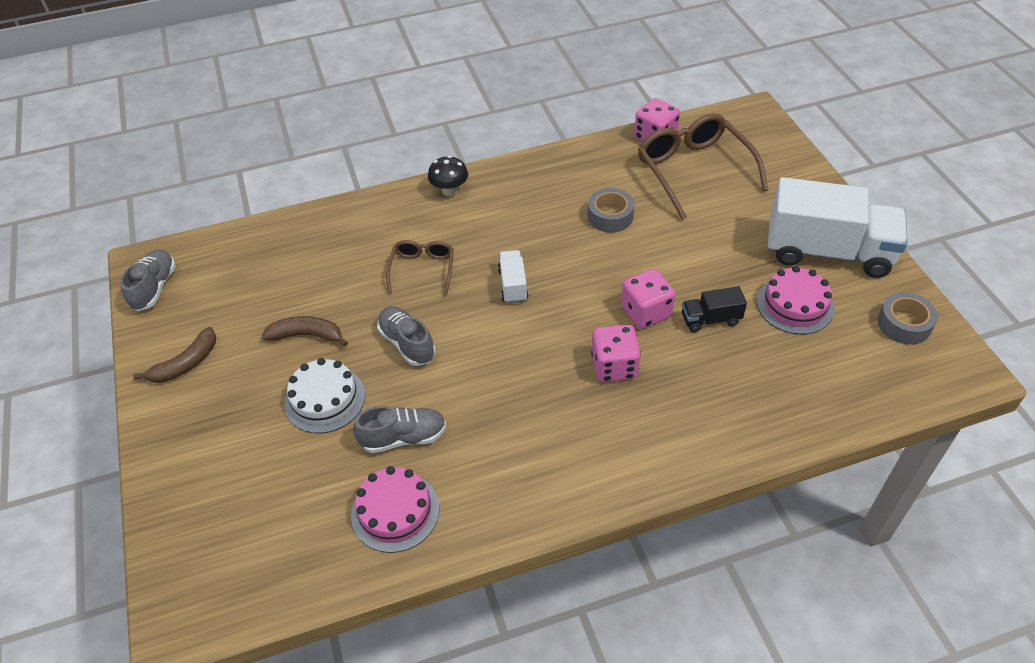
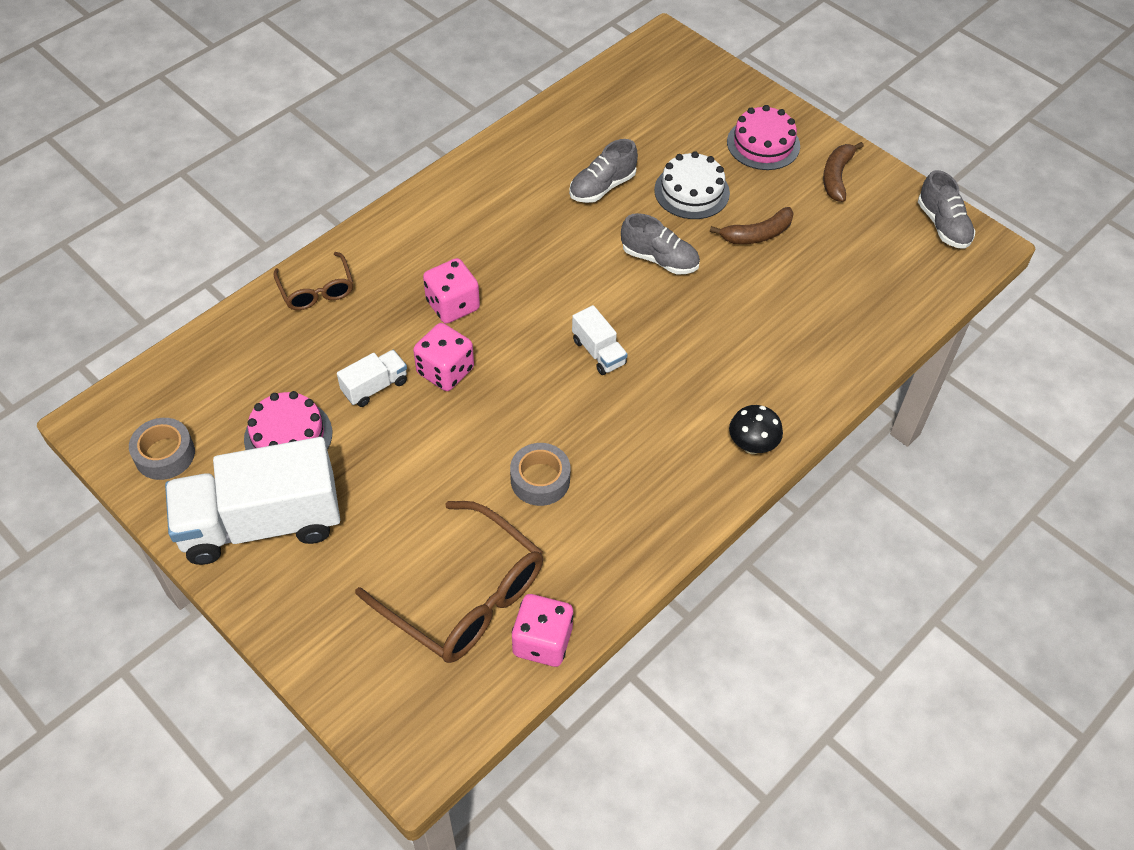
camera: 150 degrees right, 5 degrees up
(395, 511) = (570, 140): pink cake -> pink cake (763, 144)
(422, 270) = (703, 335): brown glasses -> brown glasses (317, 290)
(710, 319) = (375, 387): black truck -> white truck

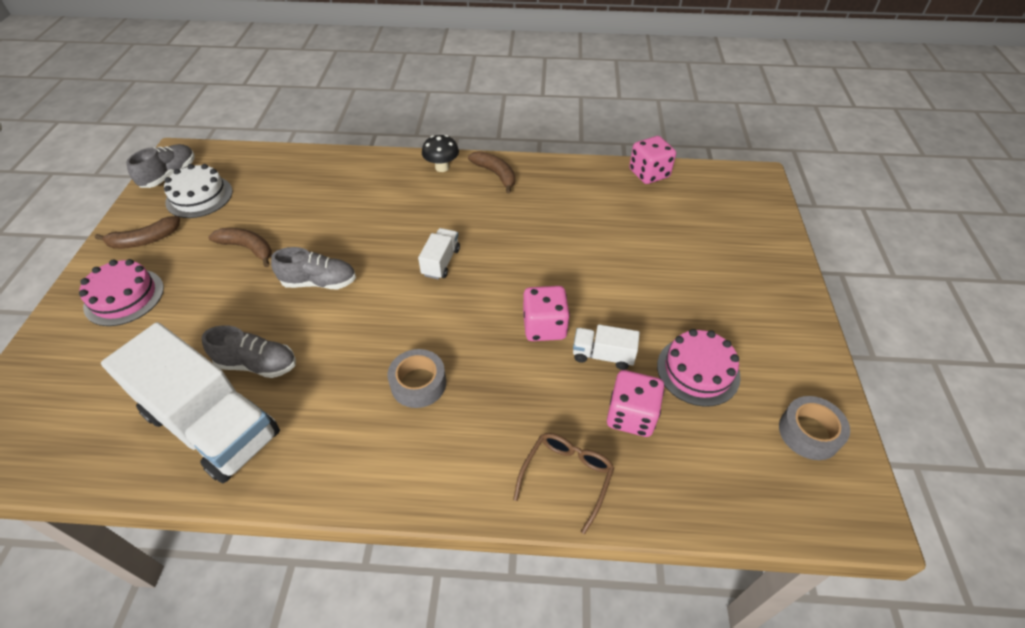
camera: 130 degrees left, 5 degrees down
(261, 523) = (762, 329): white truck -> white truck (212, 424)
(452, 305) = (482, 368): pink dice -> pink dice (631, 415)
(465, 596) = (668, 212): brown glasses -> none
(540, 480) = (565, 229): grey tape -> grey tape (418, 383)
(659, 259) = (319, 282): grey shoe -> grey shoe turned 105 degrees clockwise
(691, 191) = (221, 306): white cake -> white cake (199, 196)
(691, 486) = (495, 174): none -> brown banana

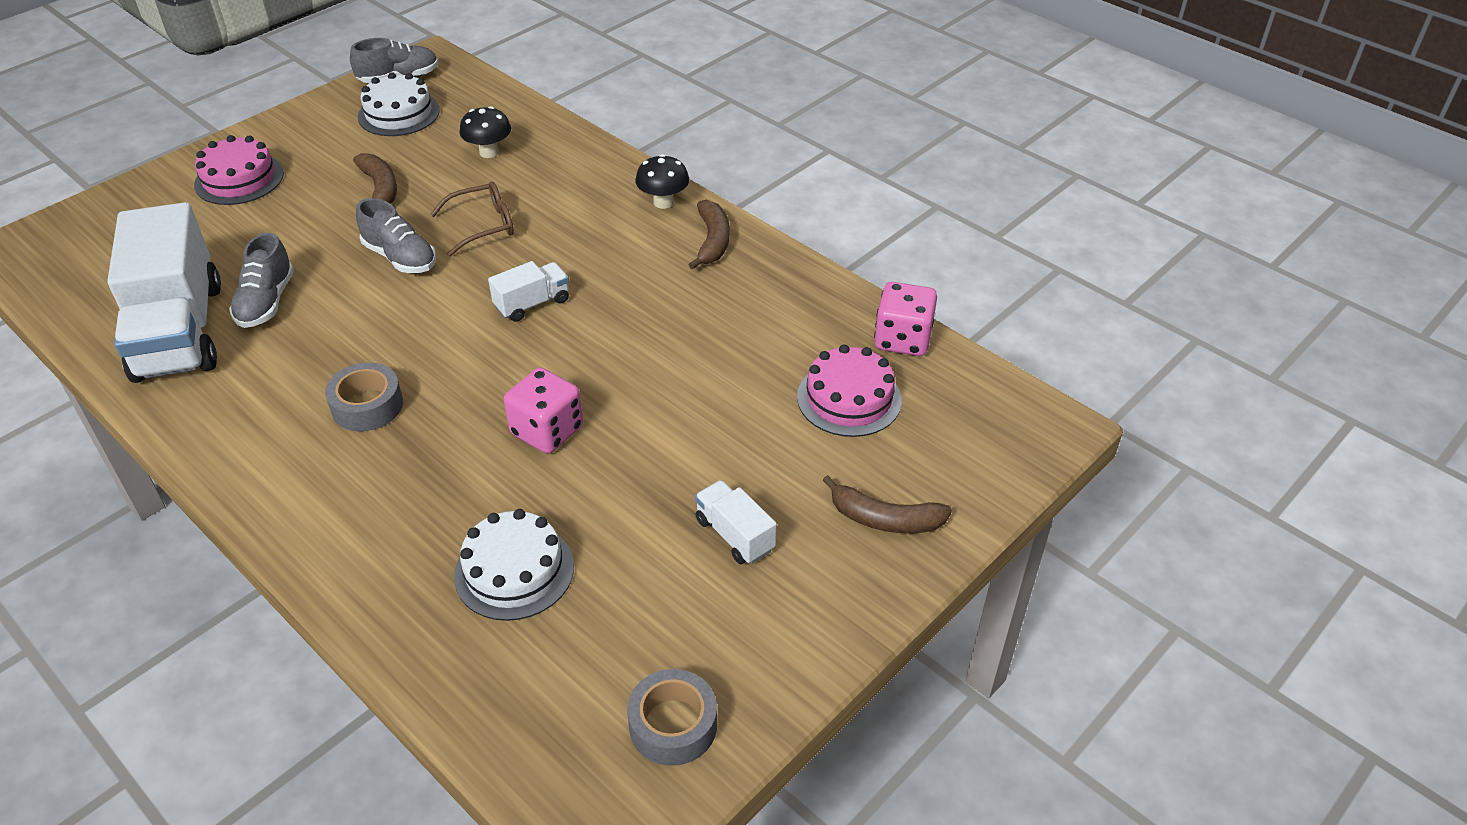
camera: 40 degrees right, 5 degrees down
(144, 240) = (309, 134): brown banana -> brown banana (885, 519)
(257, 364) = (266, 302): grey shoe -> grey shoe turned 45 degrees clockwise
(296, 190) = (489, 152): none -> black mushroom
(567, 477) = (383, 577): brown glasses -> brown glasses (483, 225)
(603, 355) = (566, 497): white truck -> white truck (735, 535)
(631, 415) = (514, 571): pink dice -> white cake
(698, 371) = (643, 580): pink cake -> pink cake (849, 398)

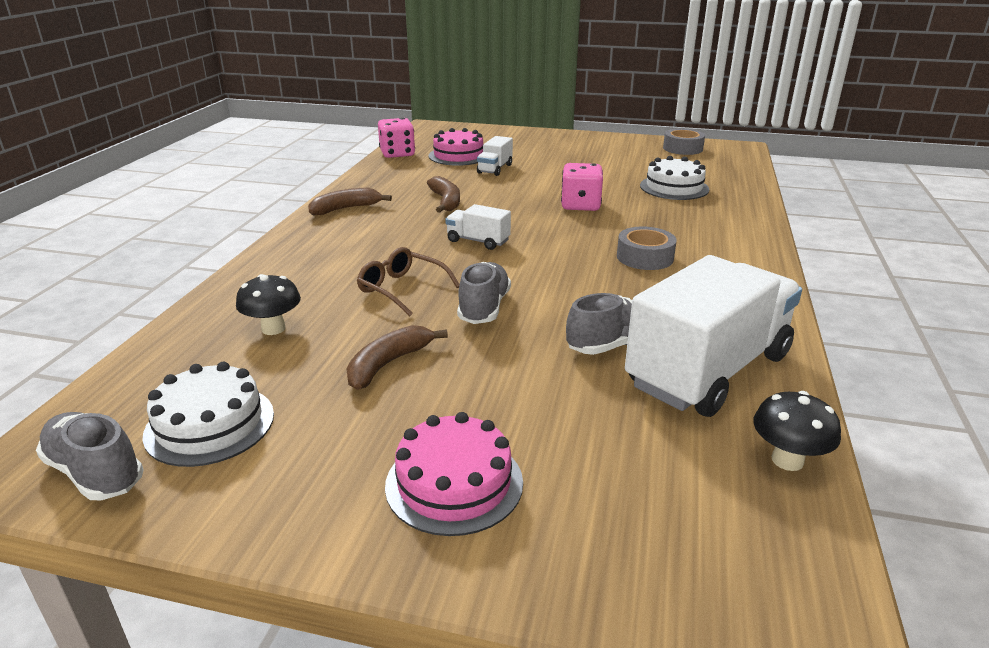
camera: 120 degrees left, 15 degrees down
(663, 202) = (307, 233): black mushroom -> black mushroom (787, 460)
(735, 535) = (579, 158): white truck -> white truck (495, 169)
(885, 519) = (527, 139): brown banana -> brown banana (446, 201)

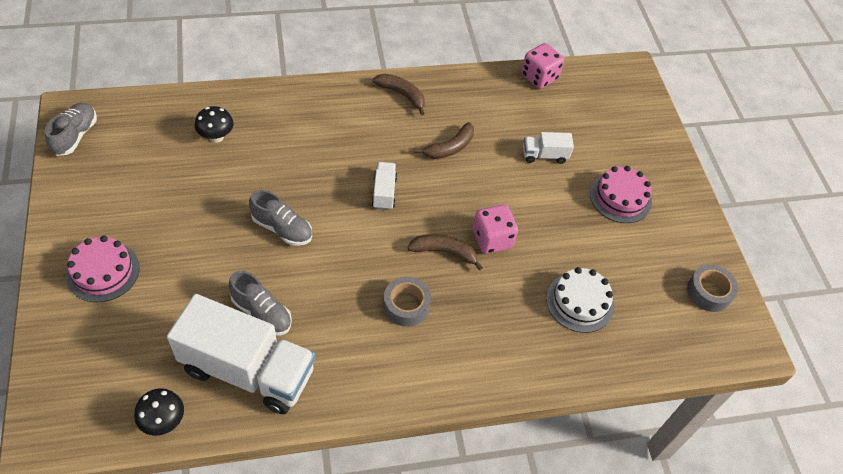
camera: 60 degrees right, 25 degrees up
(210, 424) = (120, 156): white cake -> none
(388, 364) = (198, 205): brown banana -> brown banana (444, 252)
(402, 289) = (290, 177): brown glasses -> none
(458, 155) = (562, 119): pink cake -> pink cake (620, 197)
(484, 308) = (282, 228): grey shoe -> grey shoe turned 45 degrees clockwise

